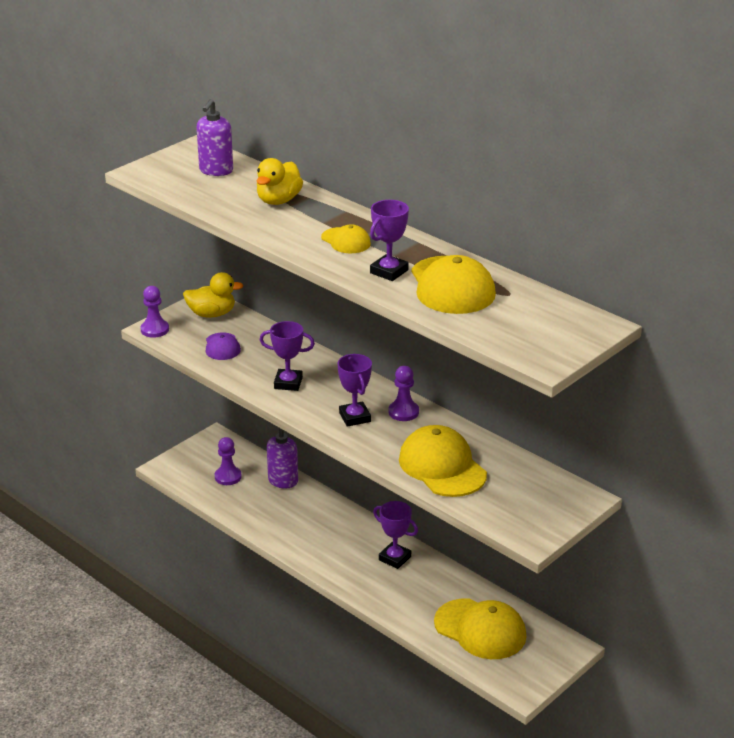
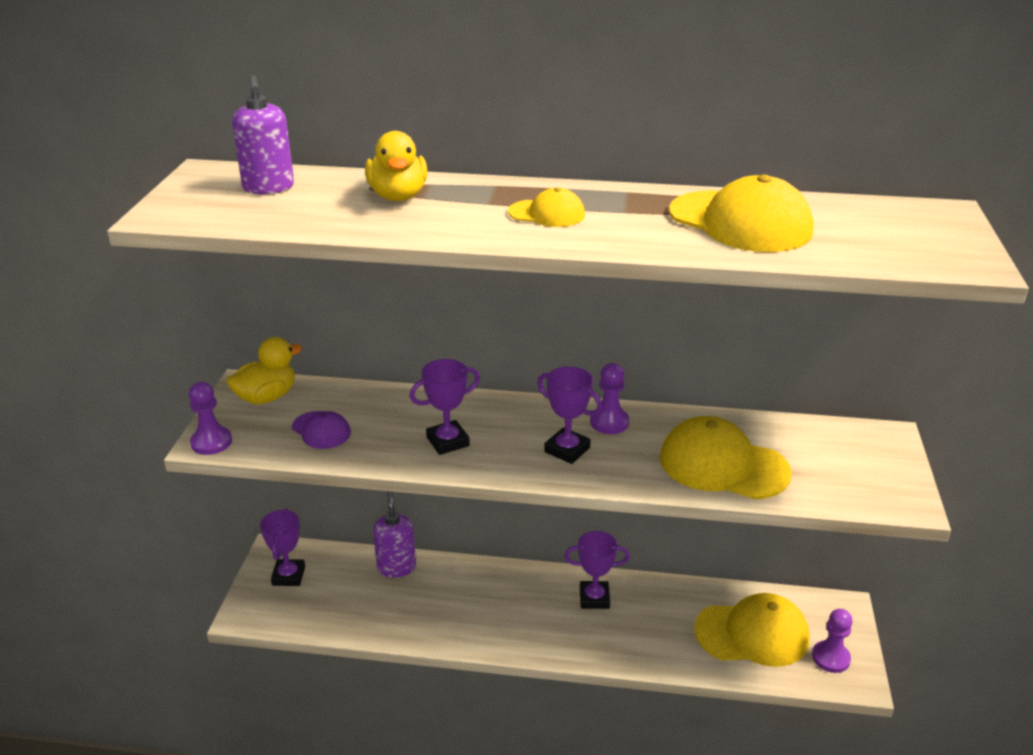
camera: 35 degrees left, 0 degrees up
(228, 477) = (330, 591): purple pawn -> purple pawn (830, 658)
(389, 271) = (649, 229): purple trophy -> purple trophy (288, 576)

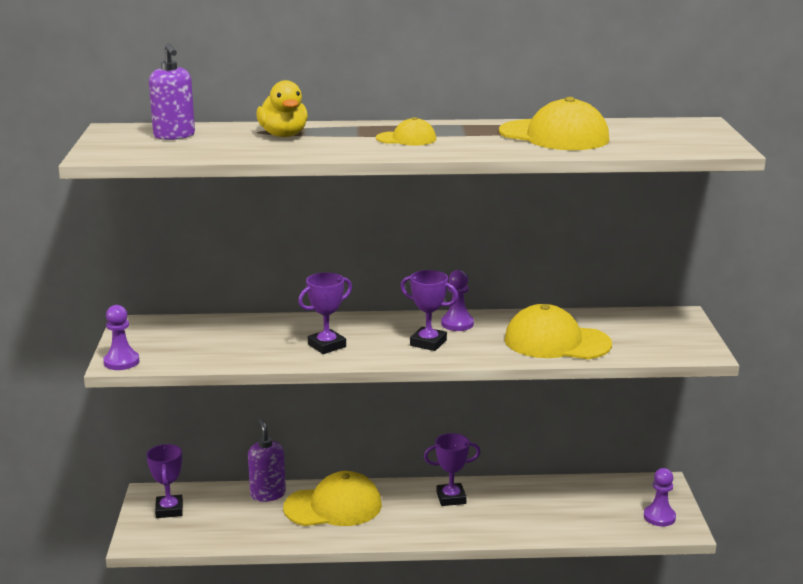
camera: 10 degrees left, 10 degrees down
(266, 397) = (157, 330): yellow duck -> none
(321, 430) = (215, 347): purple cap -> none
(752, 634) = (591, 508): yellow cap -> yellow cap (333, 506)

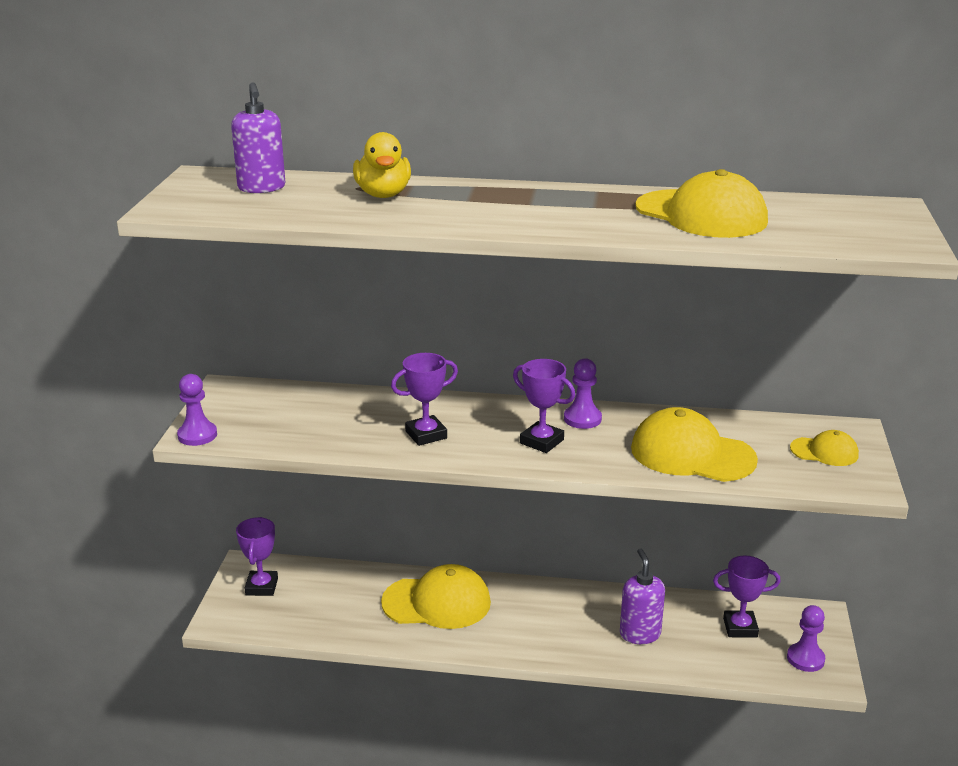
camera: 10 degrees right, 5 degrees up
(268, 494) = (370, 579): purple soap dispenser -> purple soap dispenser (640, 634)
(406, 139) = (522, 208): yellow cap -> yellow cap (824, 452)
(451, 498) = (569, 606): purple trophy -> purple trophy (740, 628)

